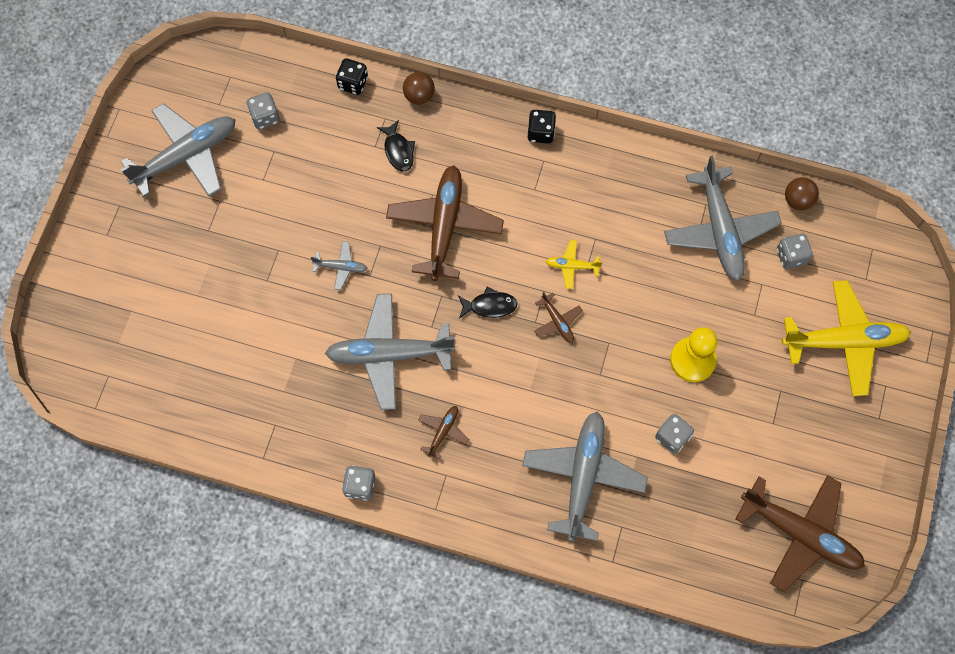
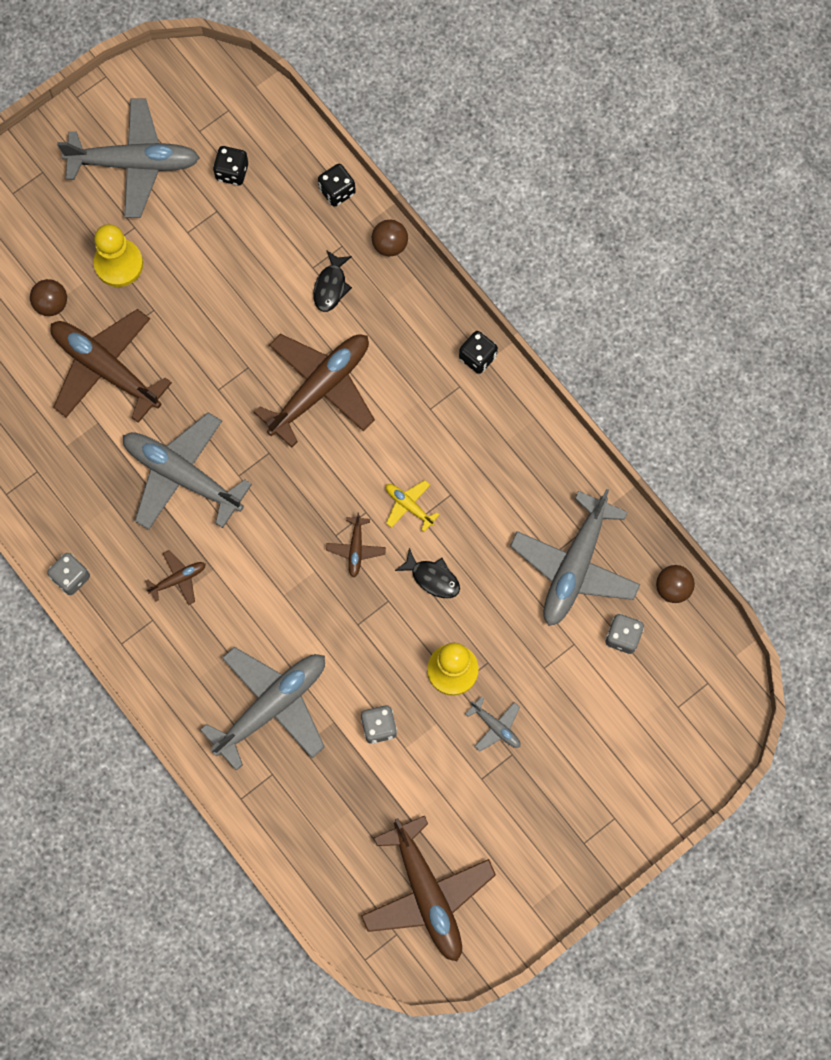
camera: 35 degrees right, 5 degrees up
(196, 295) = (51, 304): none -> brown ball
(227, 234) = (118, 264): none -> yellow pawn
(265, 117) = (232, 172): grey dice -> black dice
(272, 315) = (105, 368): none -> brown plane
(341, 267) = (198, 364): grey plane -> grey plane (496, 727)
(490, 306) = (305, 492): black fish -> black fish (432, 578)
(844, 341) = (609, 751): yellow plane -> none

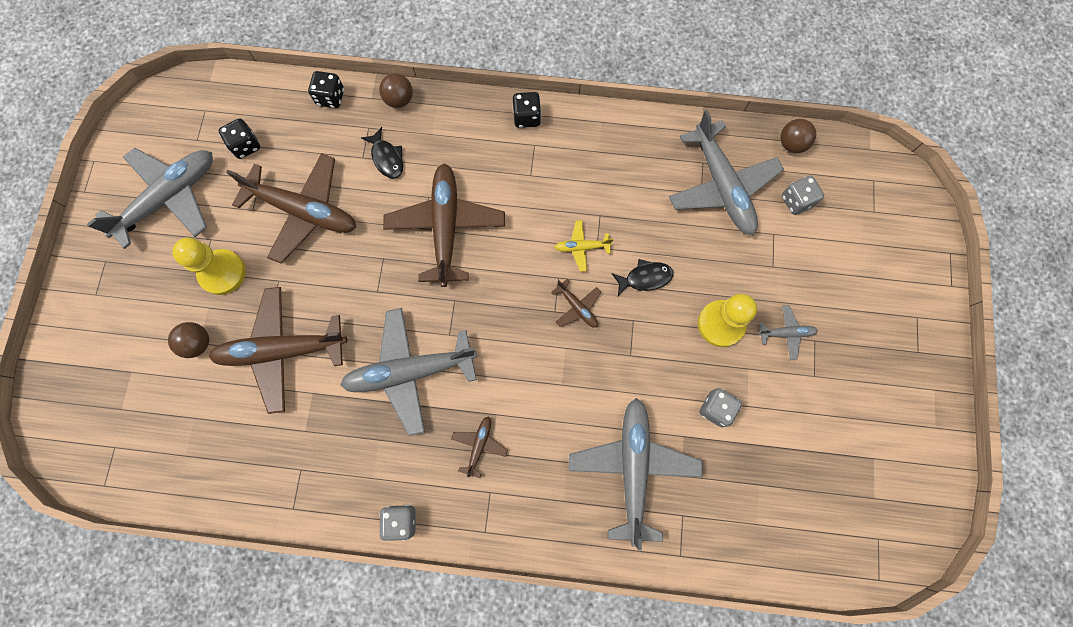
camera: 45 degrees left, 0 degrees up
(427, 894) = (867, 489): brown plane -> brown plane (304, 211)

